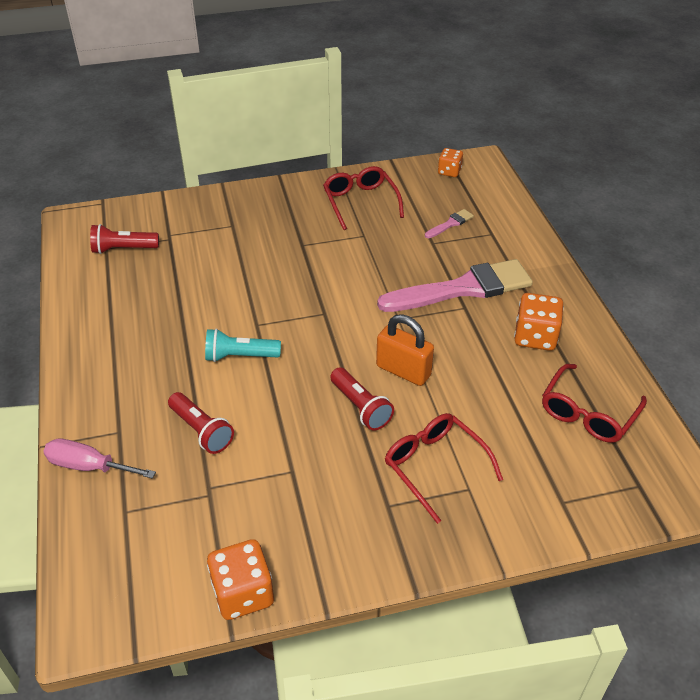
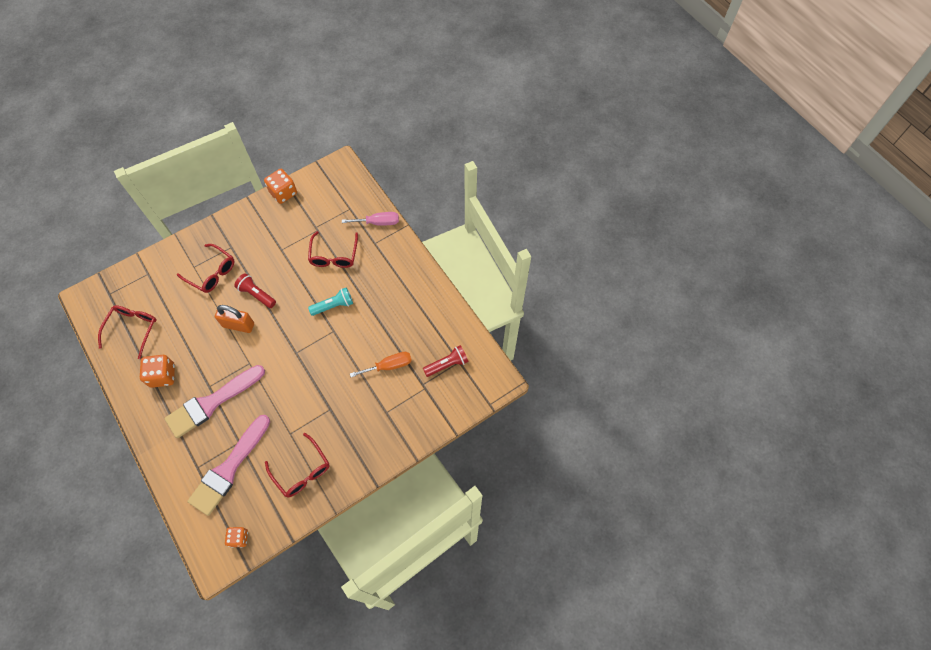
camera: 160 degrees right, 20 degrees up
(200, 266) = (389, 366): none -> orange screwdriver
(201, 431) = (334, 256): red flashlight -> red glasses
(450, 224) = (229, 468): pink brush -> pink brush, size x2.42

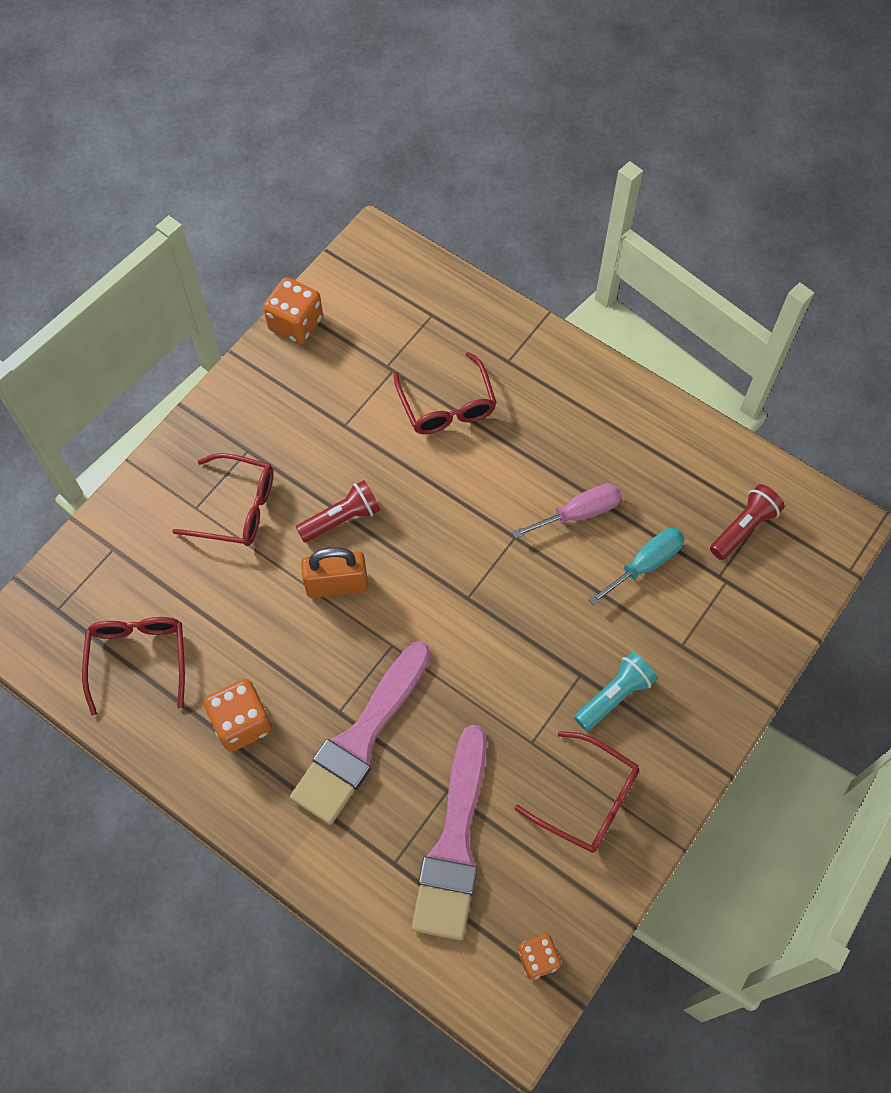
camera: 20 degrees left, 0 degrees up
(257, 294) = (342, 519): red flashlight -> red flashlight turned 135 degrees clockwise
(334, 306) = (493, 493): turquoise flashlight -> turquoise flashlight (614, 696)
(378, 222) = (496, 323): pink screwdriver -> pink screwdriver (579, 513)
(389, 366) = (645, 564): orange screwdriver -> turquoise screwdriver

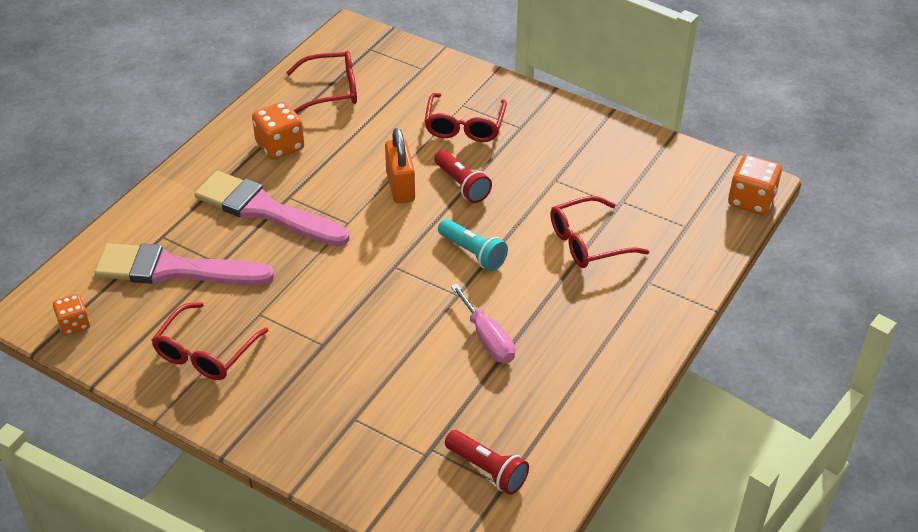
camera: 85 degrees right, 20 degrees down
(295, 324) = (651, 142): orange dice -> orange dice (751, 200)
(614, 696) = (302, 369): turquoise flashlight -> turquoise flashlight (473, 253)
(645, 564) = (438, 389): turquoise screwdriver -> none

